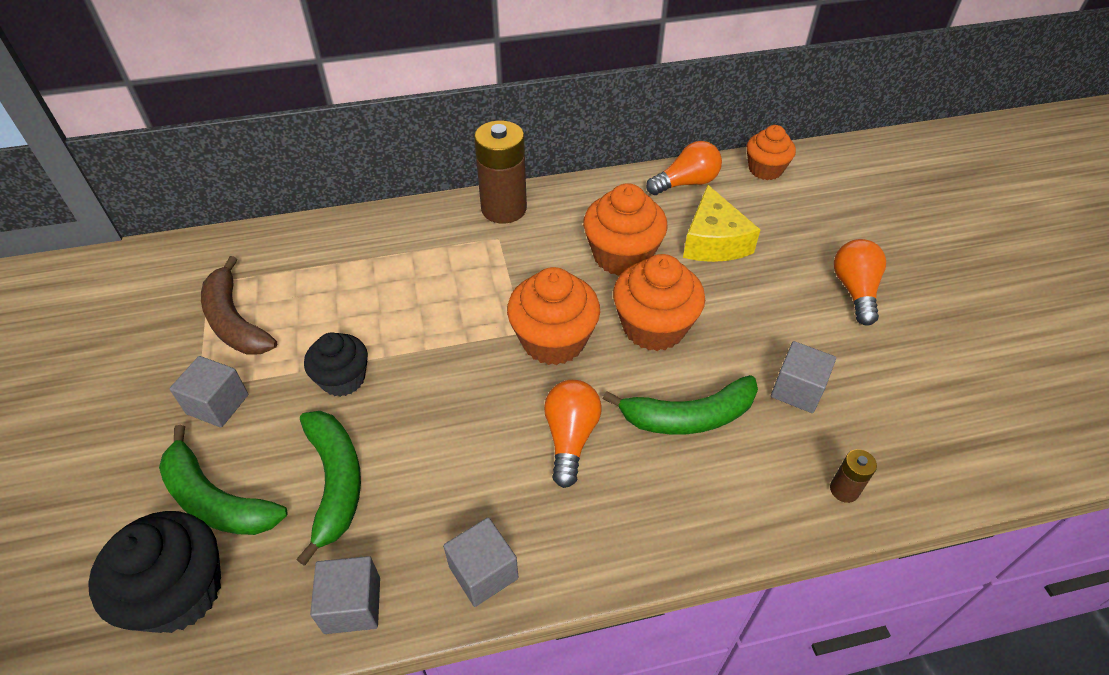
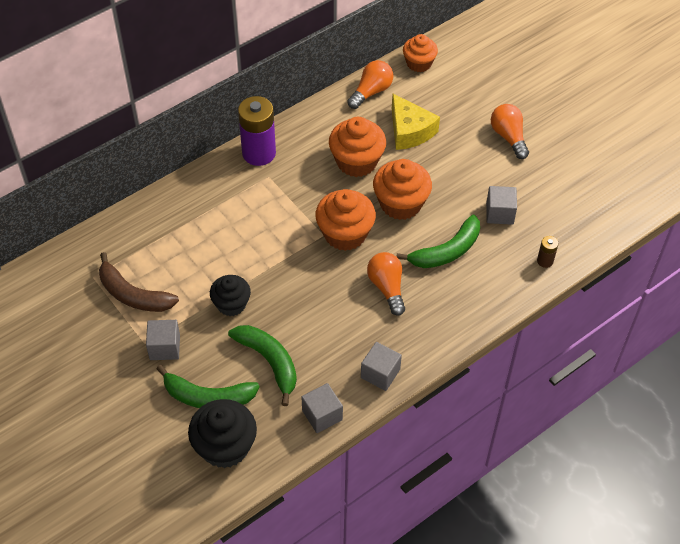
camera: 25 degrees left, 5 degrees up
(504, 209) = (259, 153): brown battery -> purple battery

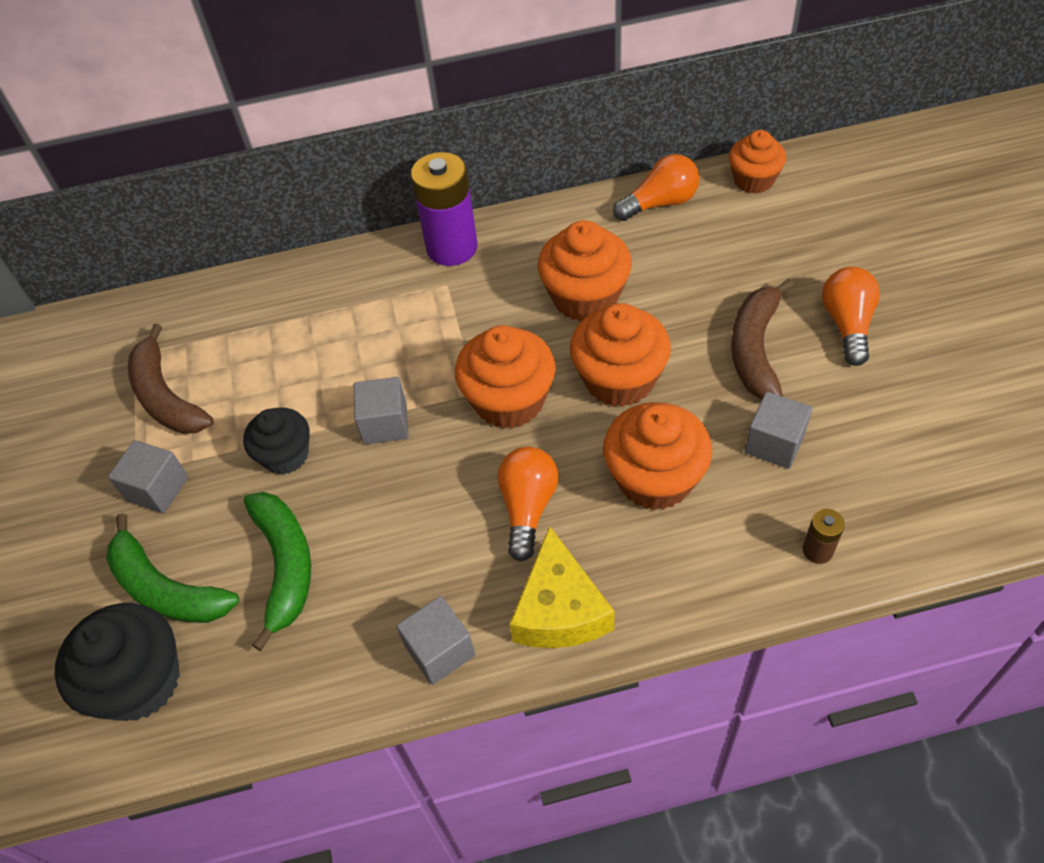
camera: 30 degrees right, 0 degrees up
(322, 415) = (310, 687): grey cube -> grey cube (385, 424)
(409, 131) = (689, 274): yellow cheese -> yellow cheese (559, 609)
(447, 251) = (655, 479): green banana -> orange cupcake
(466, 165) = (755, 349): none -> brown banana

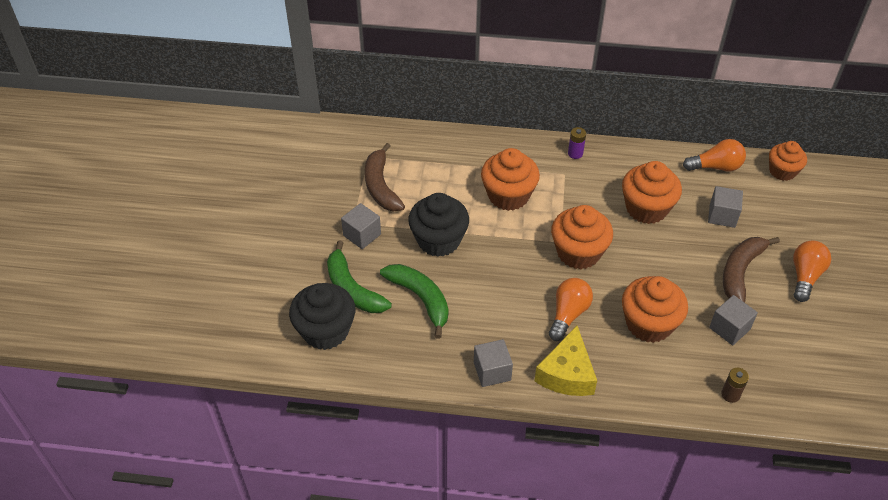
camera: 15 degrees right, 5 degrees down
(285, 455) = (439, 240): black cupcake -> black cupcake, size x1.53
(285, 565) = (420, 299): green banana -> green banana turned 45 degrees counterclockwise
(385, 424) = (501, 242): grey cube -> grey cube (722, 216)
(452, 248) = (575, 153): purple battery -> purple battery, size x0.46
(619, 379) = (649, 262): orange cupcake -> orange cupcake (508, 195)

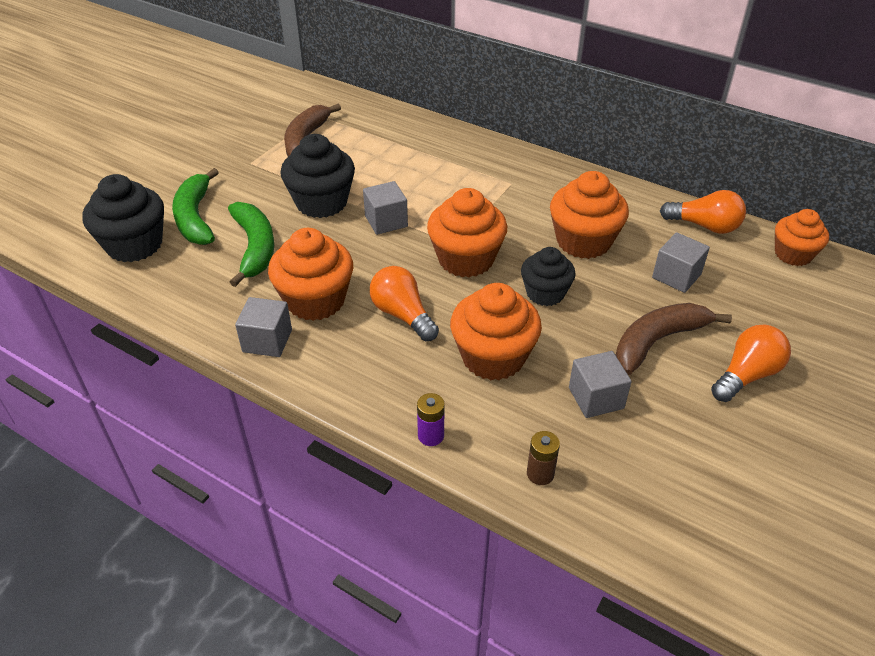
camera: 25 degrees right, 5 degrees down
(362, 235) = (249, 175): grey cube -> grey cube (386, 221)
(508, 195) = (431, 185): orange cupcake -> orange cupcake (315, 300)
(567, 373) = (350, 374): yellow cheese -> none
(568, 314) = (403, 315): orange light bulb -> orange light bulb turned 90 degrees counterclockwise
(575, 153) = (539, 168): purple battery -> purple battery (431, 435)
(649, 261) = (545, 293): none -> black cupcake

